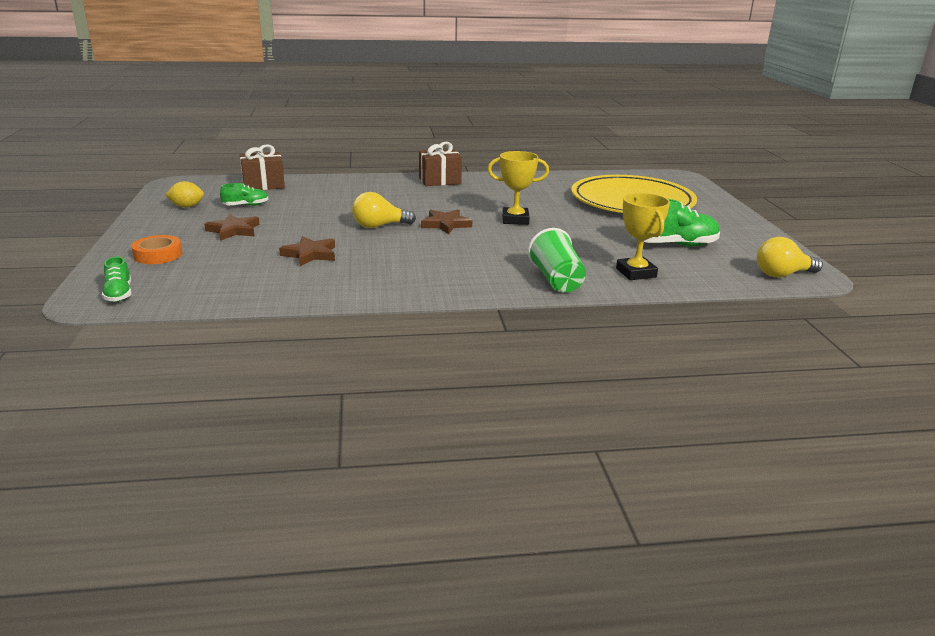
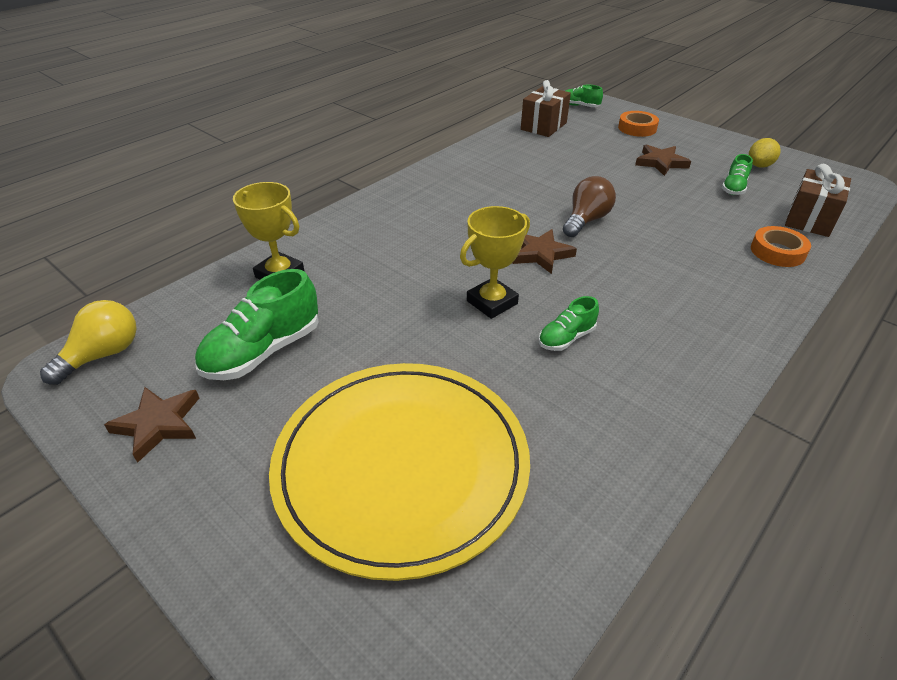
camera: 140 degrees right, 15 degrees up
(310, 254) = (560, 169): brown star -> brown star (158, 424)
(323, 185) = (777, 252): none -> orange tape
(379, 226) = (586, 220): yellow light bulb -> brown light bulb
(439, 181) = (716, 344): brown gift -> brown gift (543, 126)
(502, 201) = (566, 338): none -> green shoe
(556, 280) = (345, 230): green cup -> none

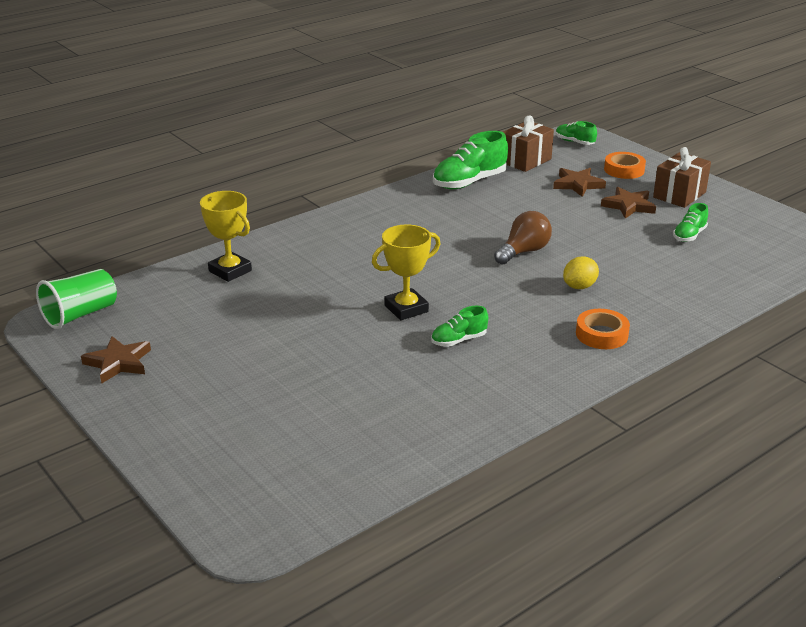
camera: 10 degrees right, 10 degrees down
(103, 355) = (80, 315): yellow light bulb -> green cup
(263, 351) = (205, 325): green shoe -> green shoe (469, 182)
(401, 465) = (293, 406): yellow plate -> none
(540, 254) = (467, 275): brown star -> brown star (577, 184)
(759, 165) = (731, 217): yellow lemon -> yellow lemon (579, 286)
(777, 252) = (694, 294): orange tape -> orange tape (601, 334)
(809, 219) = (747, 270): brown gift -> brown gift (679, 195)

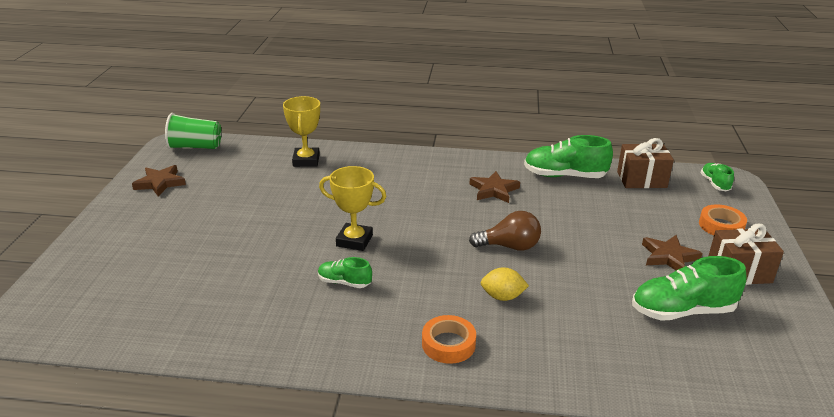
camera: 45 degrees right, 0 degrees up
(577, 184) = (653, 218): brown star -> brown star (494, 190)
(689, 235) = (682, 311): green shoe -> green shoe, size x1.82

